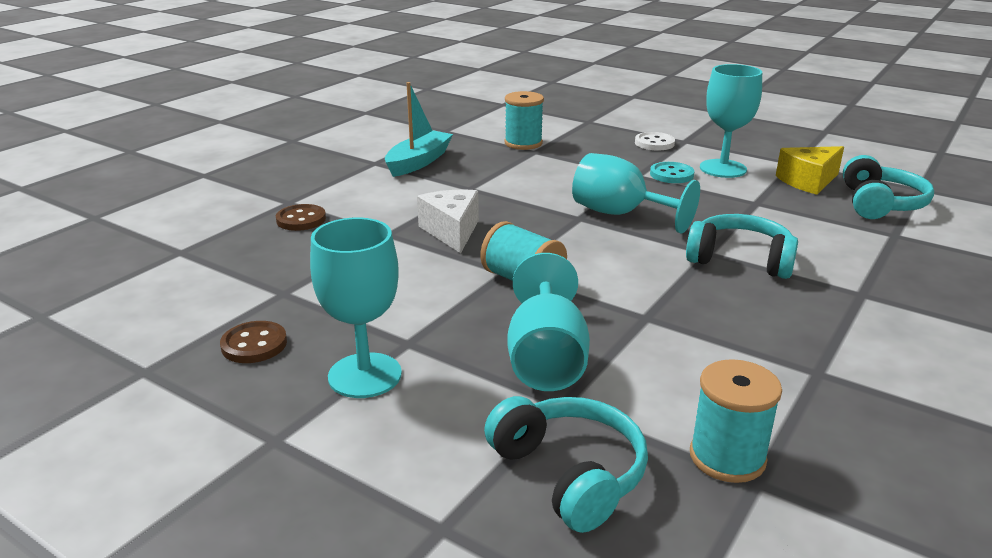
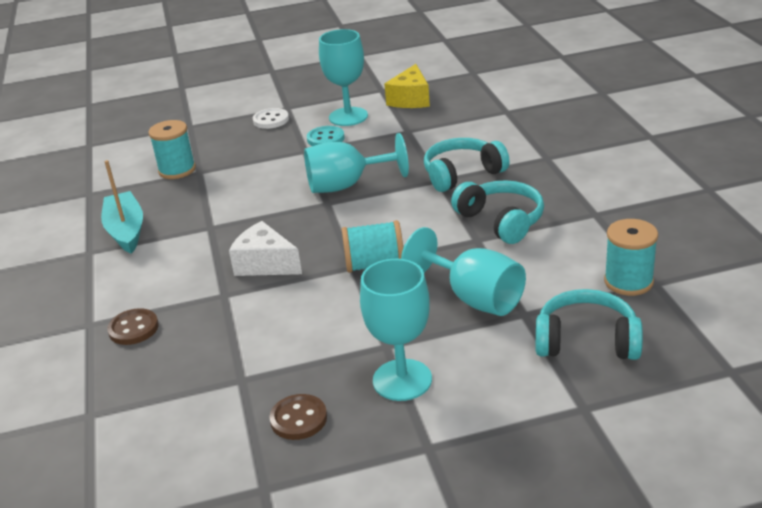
camera: 45 degrees left, 5 degrees up
(880, 204) = (470, 94): turquoise headphones -> turquoise headphones (501, 221)

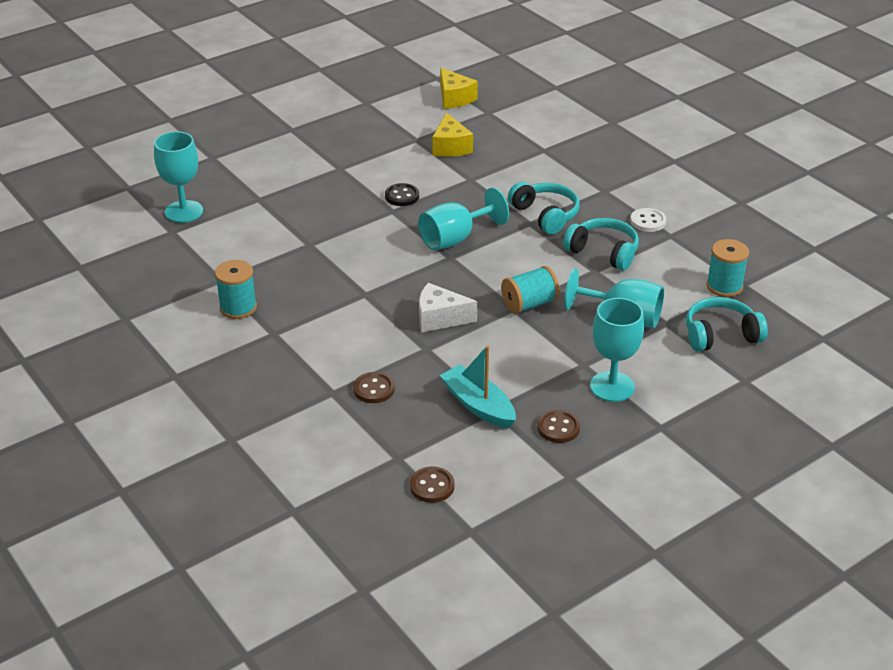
camera: 25 degrees left, 5 degrees up
(96, 459) = (432, 486): none -> brown button
(126, 230) = (290, 309): turquoise boat -> turquoise boat (478, 405)
(177, 170) = (286, 245): turquoise spool -> turquoise spool (238, 308)
(271, 120) = (334, 183): white button -> white button (648, 221)
(325, 138) = (402, 196): turquoise button -> black button
(348, 117) = (406, 171): turquoise goblet -> turquoise goblet (184, 211)
(448, 58) = (454, 98): none -> yellow cheese
(462, 174) = (545, 215): turquoise headphones -> turquoise headphones turned 105 degrees clockwise

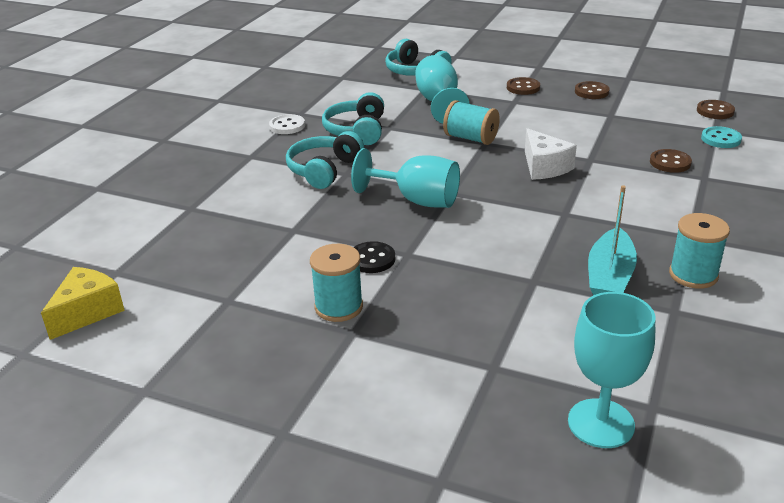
camera: 120 degrees left, 5 degrees down
(378, 448) = (721, 139): none -> turquoise button
(450, 147) = (229, 267): yellow cheese -> none
(478, 405) = (616, 121): turquoise boat -> turquoise boat (609, 277)
(612, 387) = (523, 87): turquoise goblet -> brown button
(724, 286) = (352, 82): turquoise spool -> turquoise spool (339, 307)

